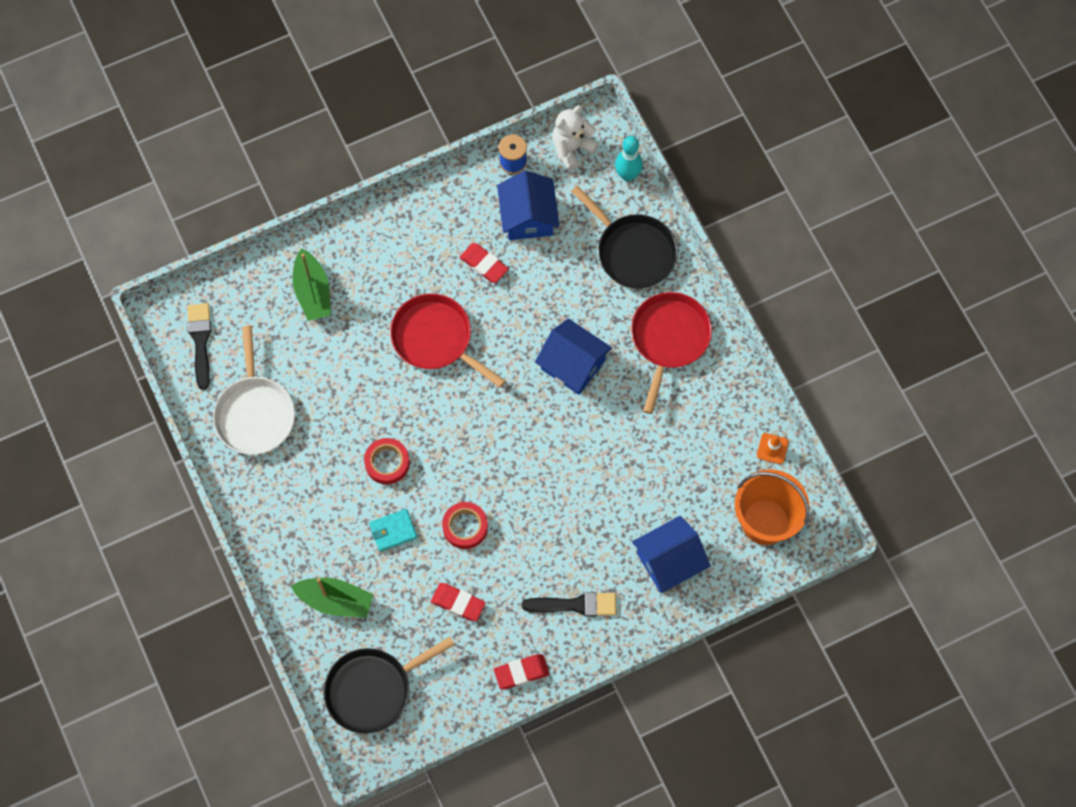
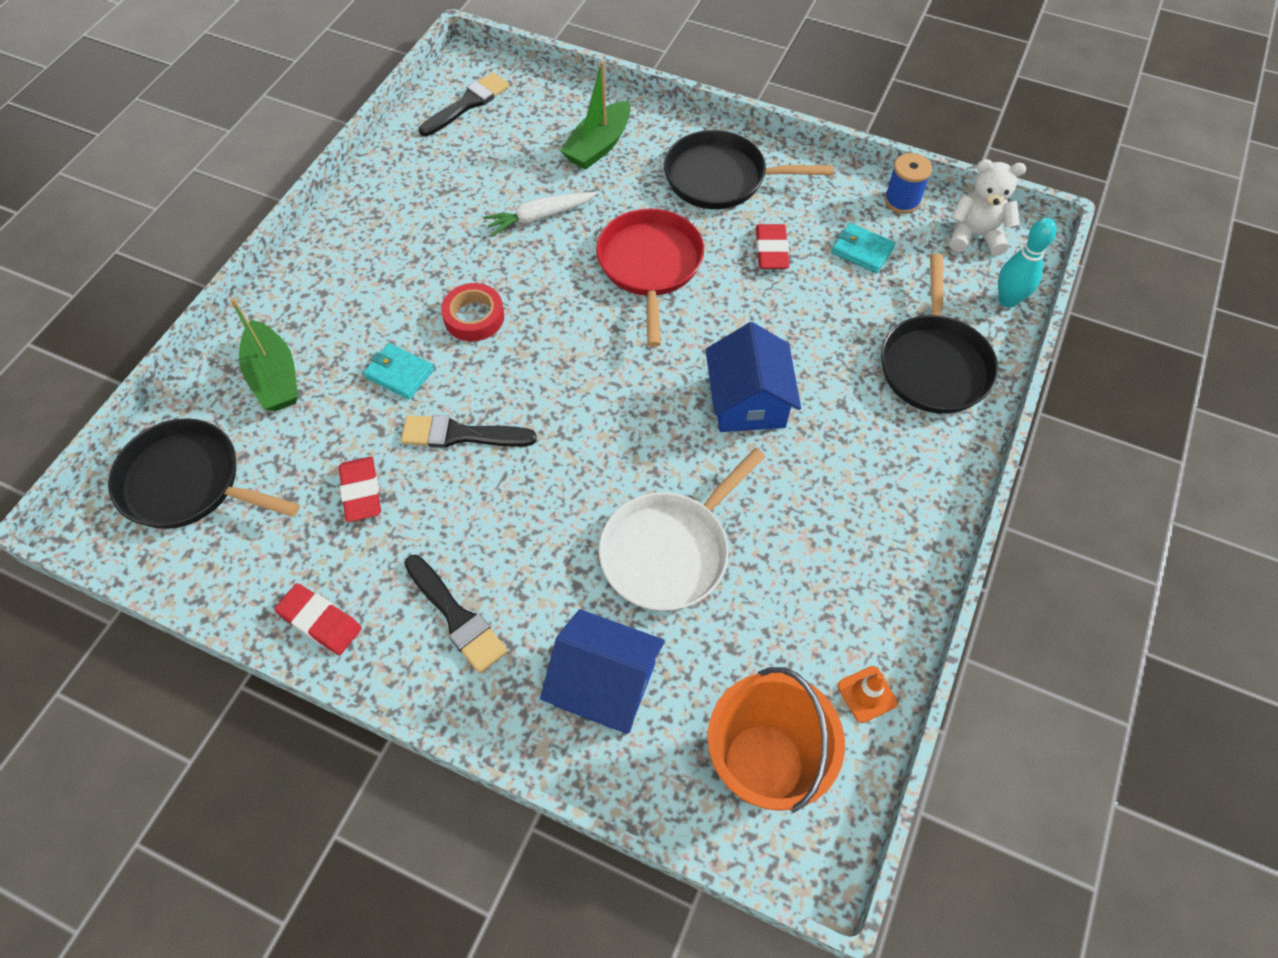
camera: 50 degrees right, 10 degrees down
(255, 413) = (431, 184): white pan -> white pan (669, 551)
(342, 371) = (539, 217): none -> white carrot
(404, 244) = (721, 178): none -> black pan
(465, 527) = (461, 434): red tape -> black brush
(528, 217) = (862, 250): blue house -> turquoise wallet
(669, 339) = (877, 472): red pan -> none

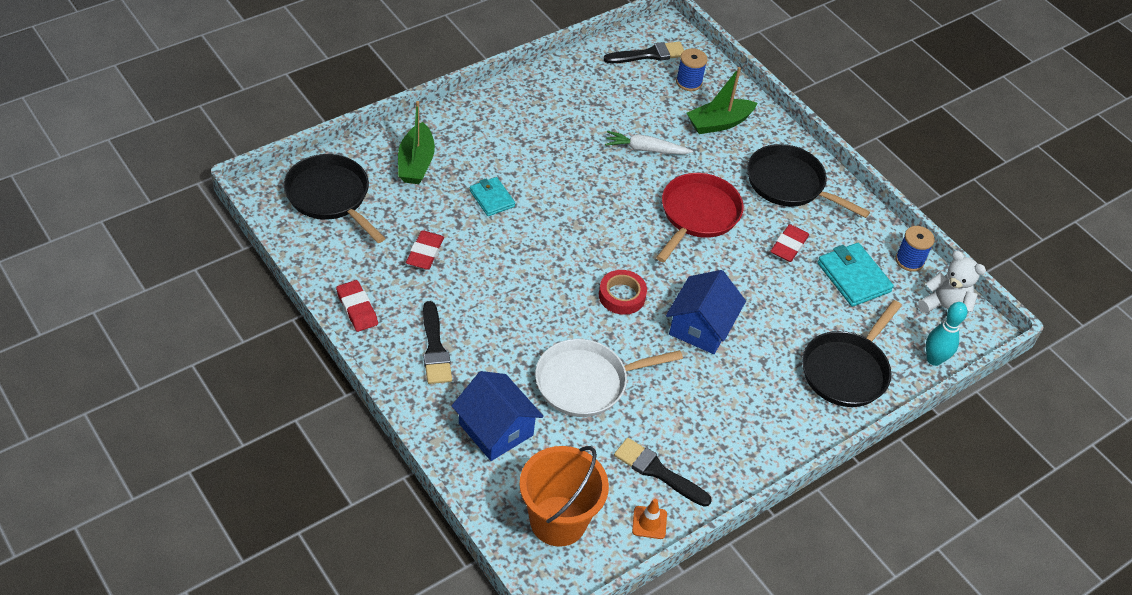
camera: 25 degrees right, 10 degrees down
(461, 434) = (505, 252): black brush -> black brush (658, 472)
(474, 317) = (560, 189): red tape -> red tape (622, 296)
(533, 115) = (689, 82): none -> blue spool
(862, 250) = (853, 277): turquoise wallet -> turquoise wallet, size x1.55

